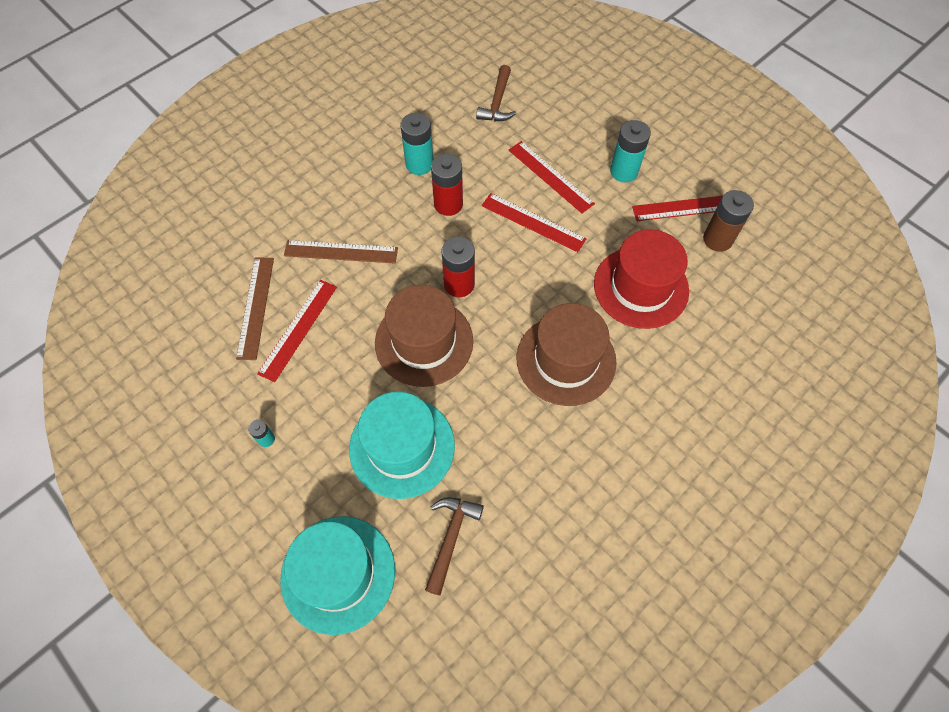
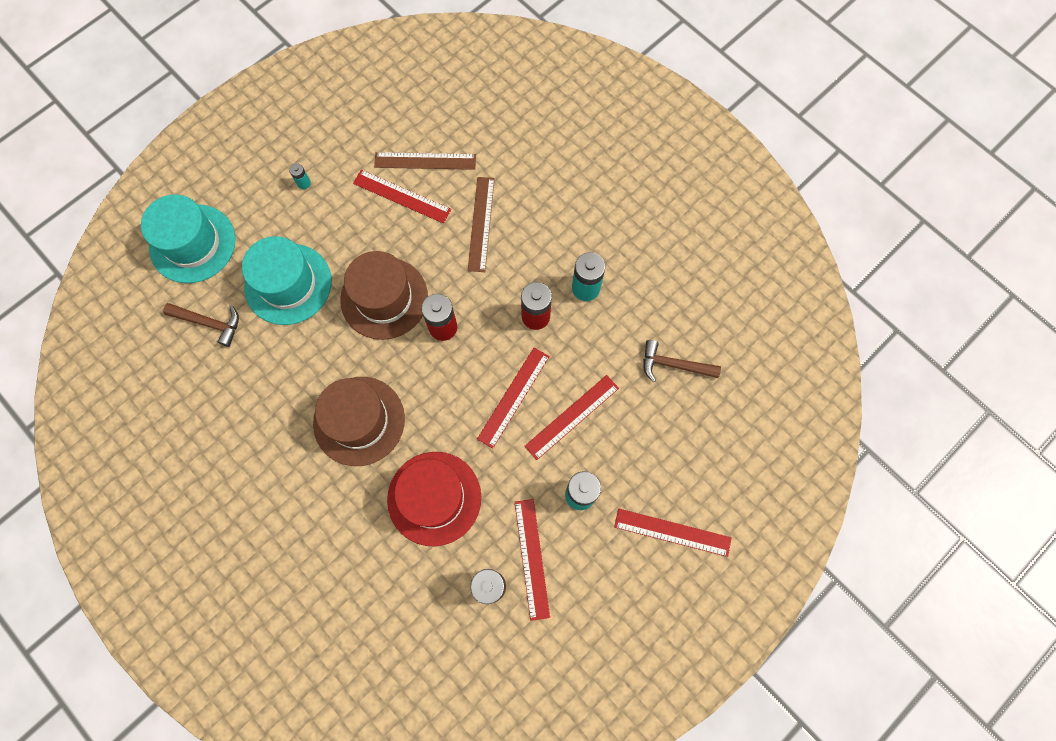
camera: 90 degrees right, 10 degrees up
(648, 109) = (672, 532): none -> red ruler

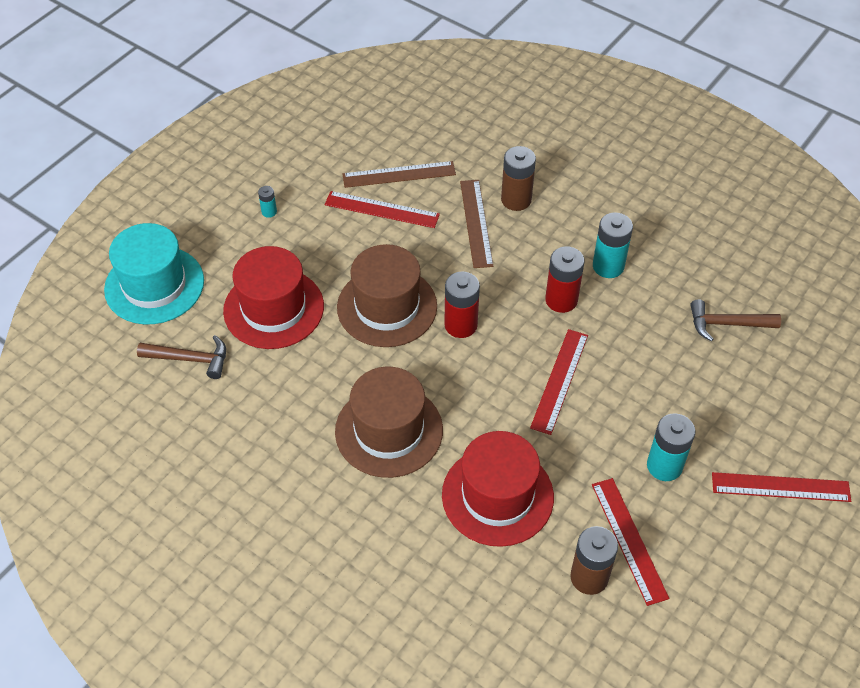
camera: 10 degrees left, 20 degrees down
(288, 284) = (273, 308): turquoise hat -> red hat
(522, 205) = (516, 200): none -> brown battery
(572, 417) = (631, 390): red ruler -> none

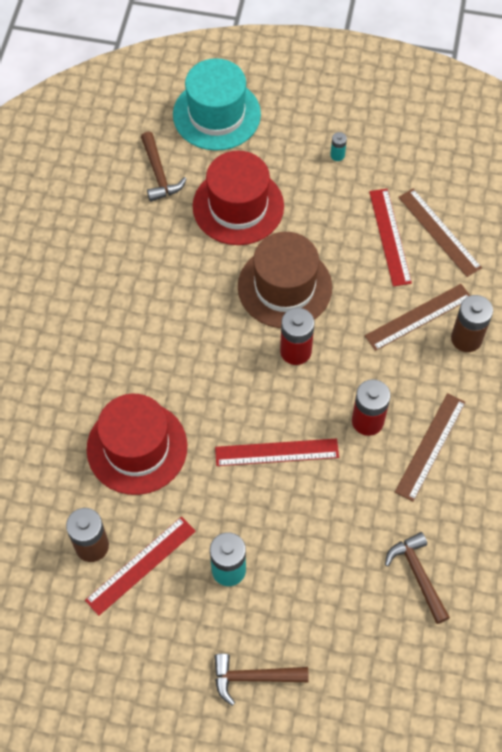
camera: 65 degrees right, 10 degrees up
(389, 430) = (161, 342): brown hat -> none
(608, 266) = (430, 446): turquoise battery -> brown ruler
(780, 487) = (253, 677): red ruler -> brown hammer

